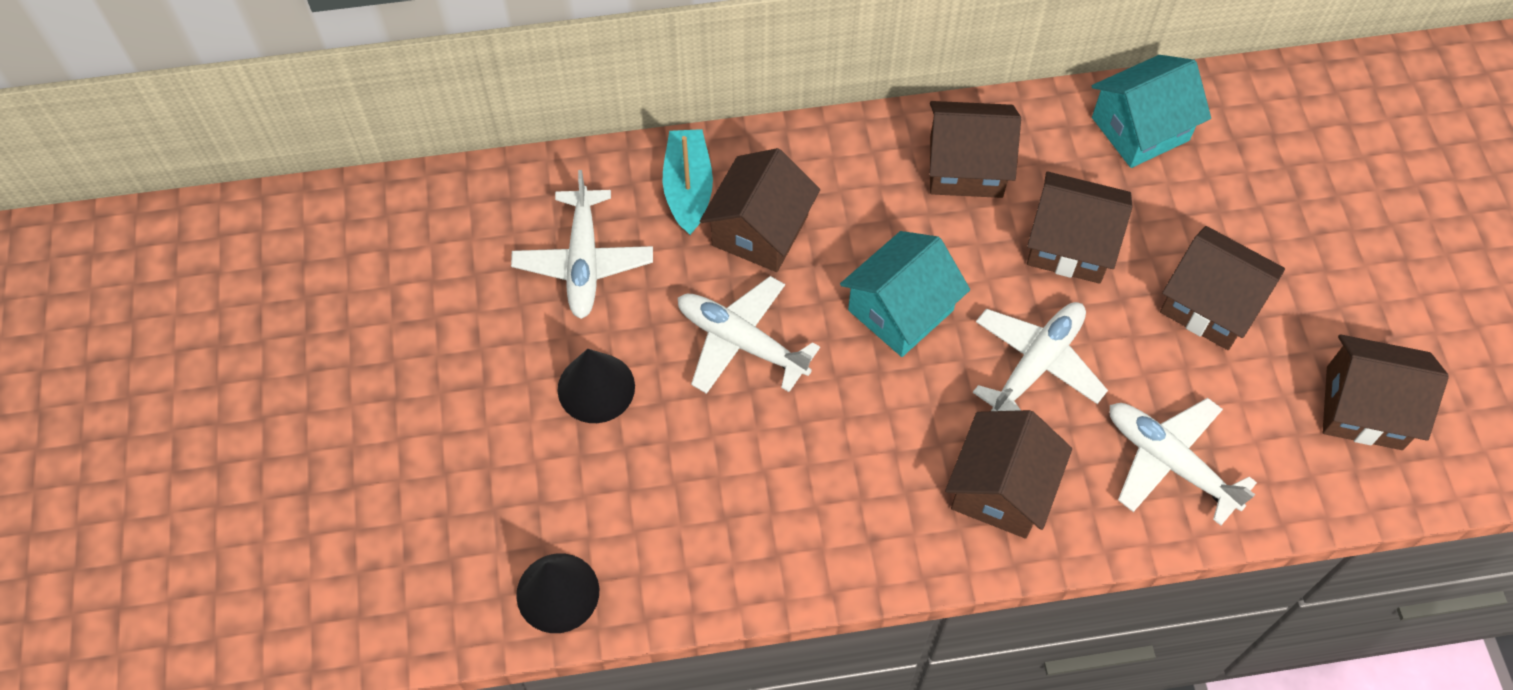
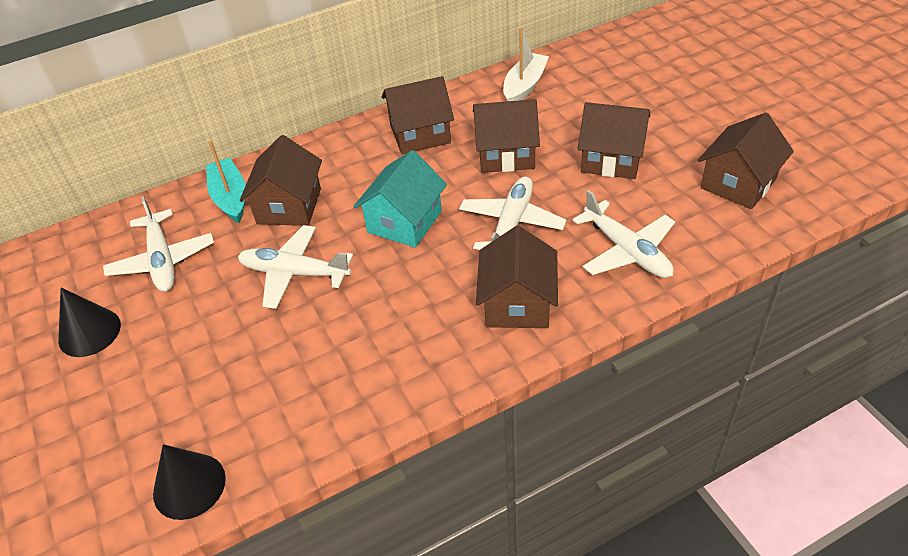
camera: 15 degrees left, 15 degrees down
(596, 388) = (189, 334): black cone -> black cone (89, 332)
(1140, 129) = (524, 86): turquoise house -> white boat
(1169, 461) = (627, 251): white plane -> white plane turned 150 degrees counterclockwise
(1364, 408) = (738, 183): brown house -> brown house turned 45 degrees counterclockwise

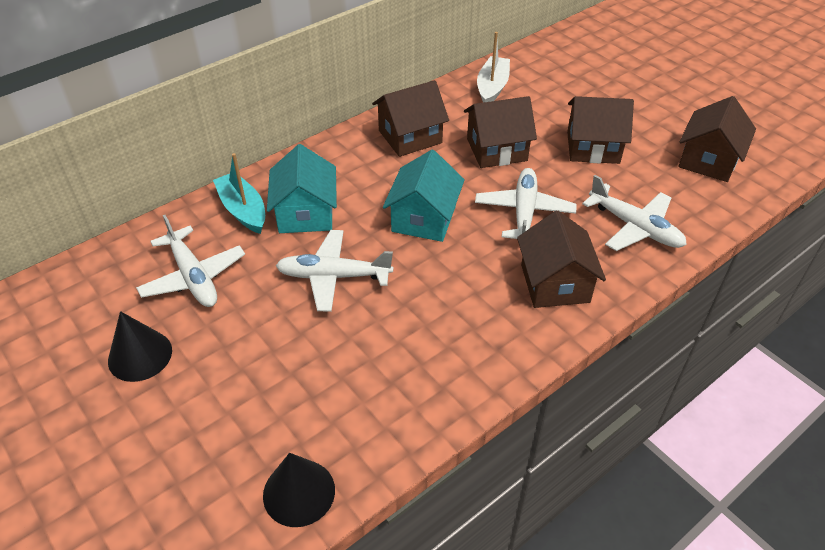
camera: 15 degrees left, 0 degrees up
(289, 206) = (306, 213): brown house -> turquoise house

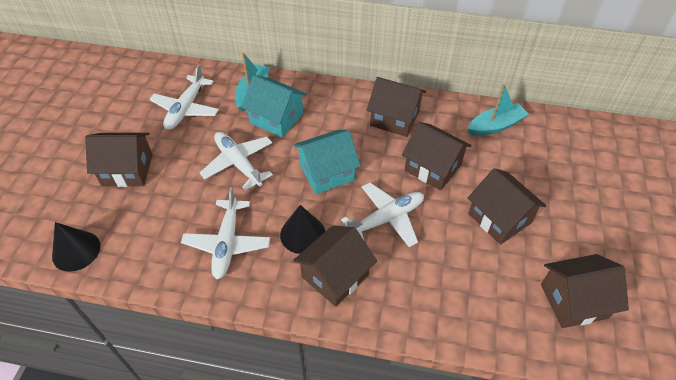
camera: 50 degrees right, 5 degrees up
(140, 355) = (117, 128): black cone -> black cone (302, 234)
(224, 379) = (127, 170): none -> brown house
(306, 213) = (276, 118): turquoise house -> turquoise house turned 75 degrees clockwise
(492, 87) = (495, 126): white boat -> turquoise boat
(635, 227) = (439, 292): white plane -> white plane (227, 243)

